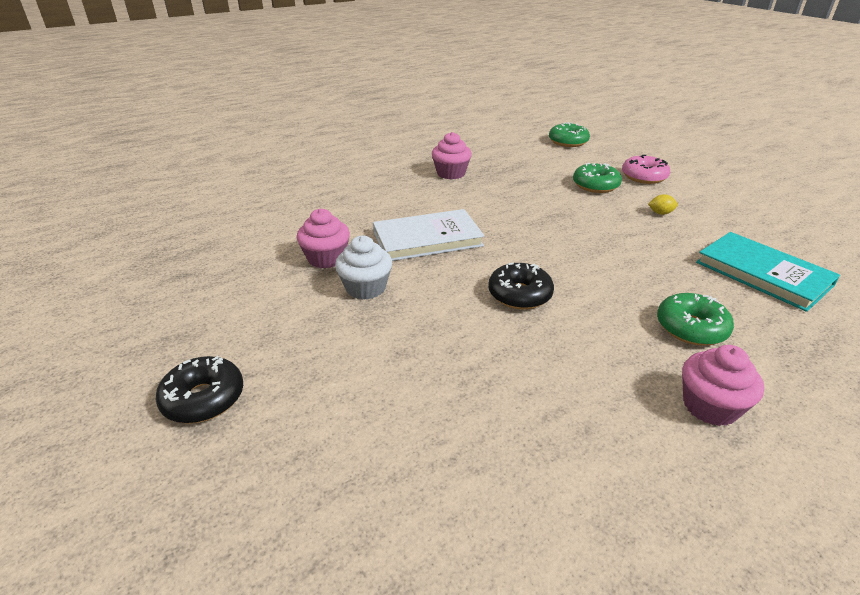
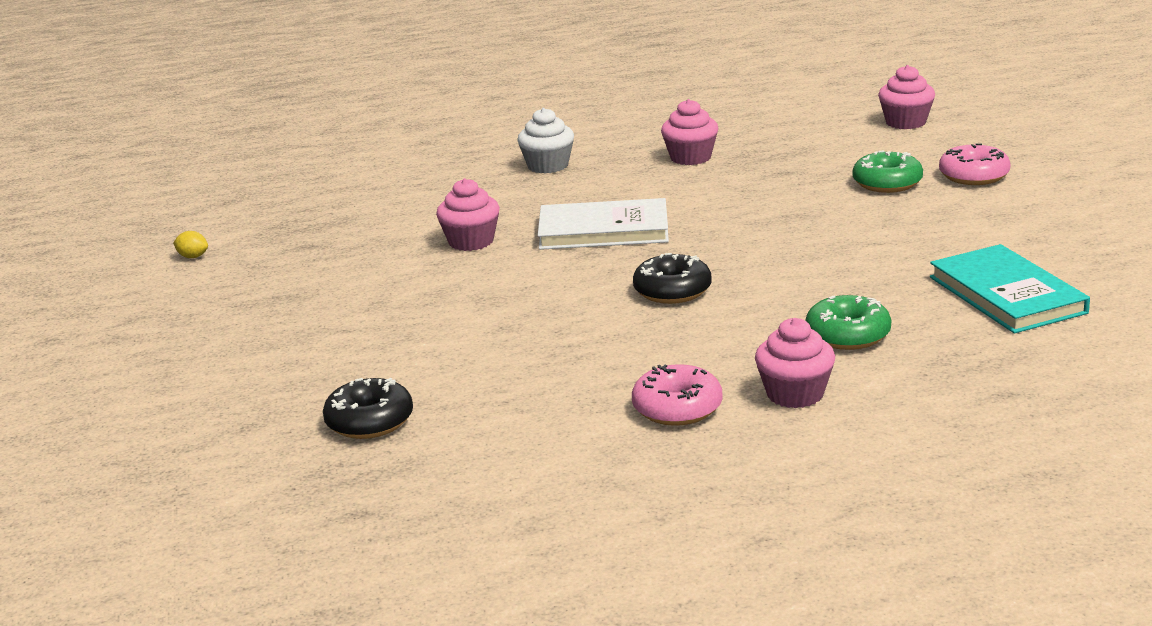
camera: 20 degrees right, 10 degrees down
(203, 398) = (299, 342): black donut -> black donut (370, 421)
(365, 288) = (500, 272): white cupcake -> white cupcake (548, 166)
(568, 142) = (906, 122): green donut -> pink cupcake
(624, 443) = (677, 408): none -> pink donut
(660, 213) = (945, 222): yellow lemon -> yellow lemon (193, 257)

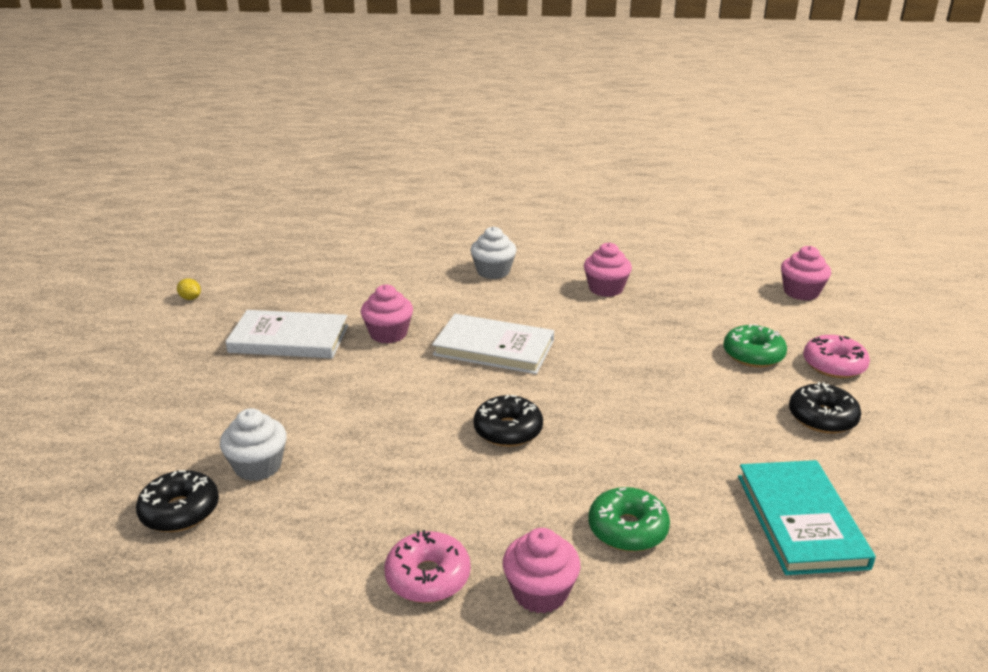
camera: 15 degrees right, 5 degrees up
(356, 268) = (289, 339): none -> white book
(423, 372) = (258, 466): none -> white cupcake
(985, 218) = (822, 418): none -> black donut

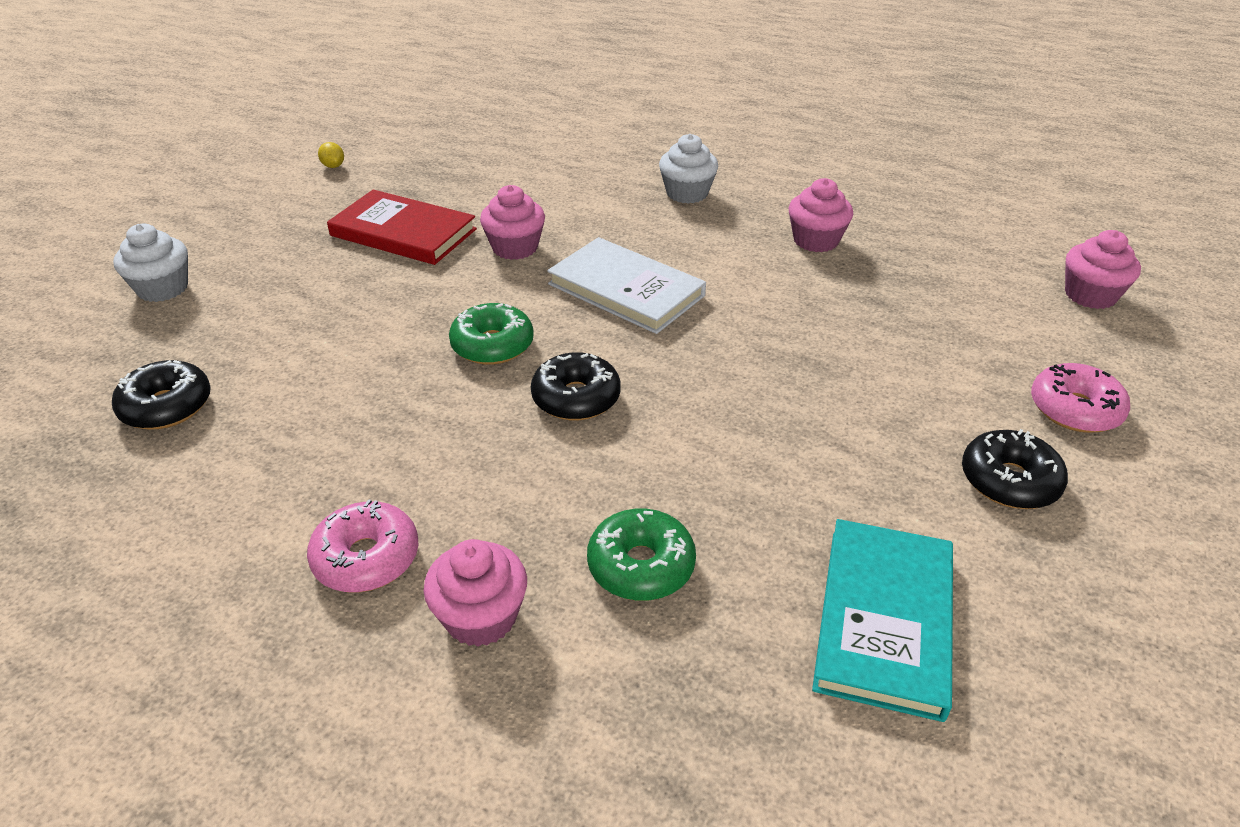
camera: 20 degrees right, 10 degrees up
(258, 466) = (275, 374): white cupcake -> white cupcake (163, 288)
(289, 339) = (403, 232): white book -> red book
(753, 355) = (963, 369): green donut -> green donut (492, 345)

